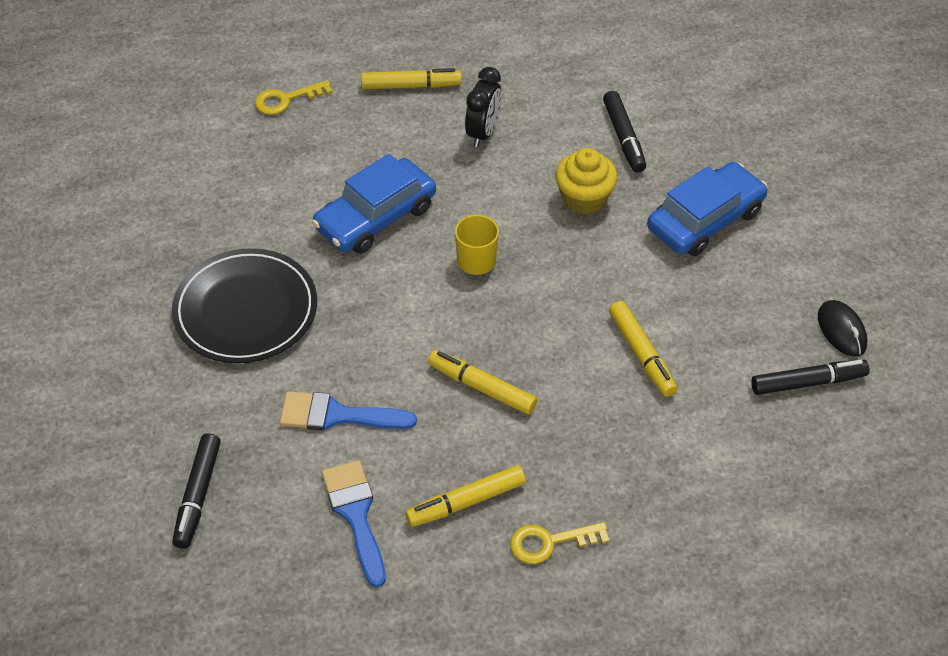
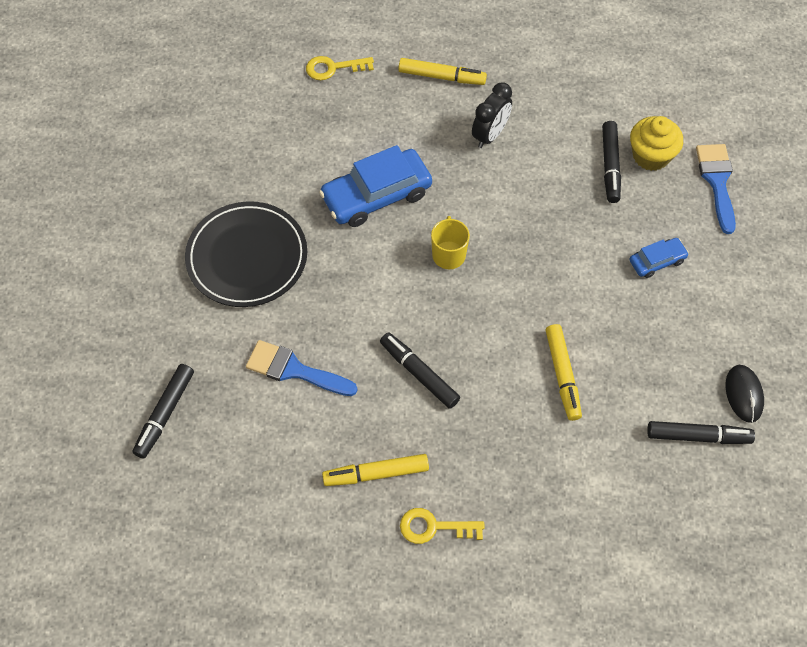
camera: 15 degrees right, 10 degrees up
(355, 515) = (284, 462): blue brush -> blue brush (717, 181)
(482, 388) = (419, 374): yellow marker -> black marker
(584, 198) = (558, 217): yellow cupcake -> yellow cupcake (651, 156)
(705, 220) = (657, 261): blue car -> blue car, size x0.51

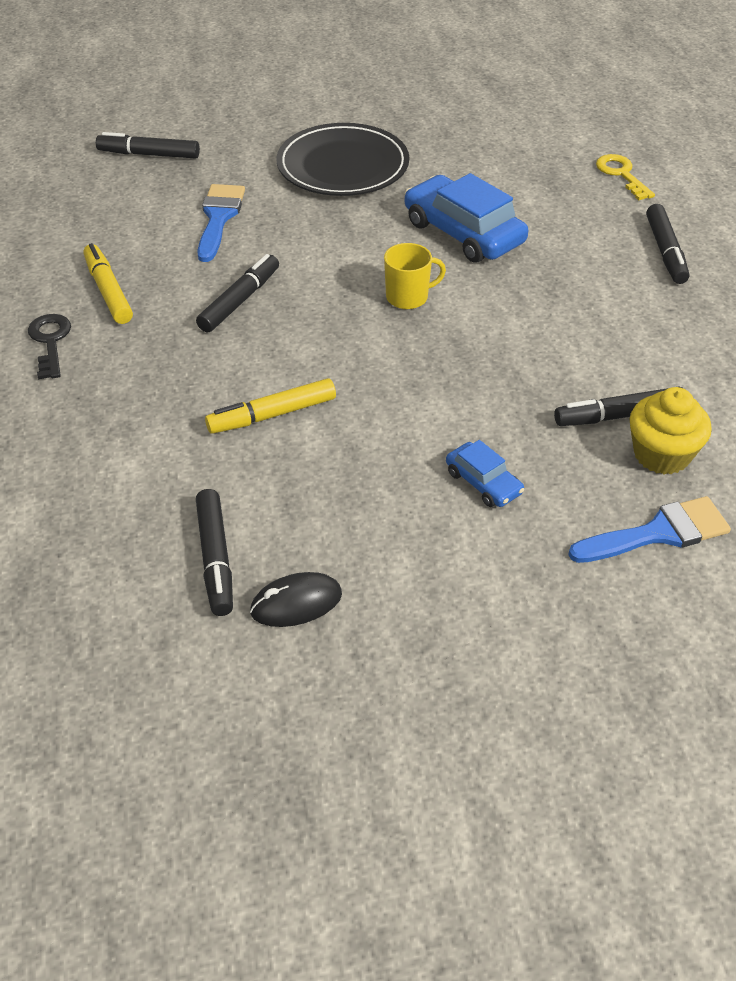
camera: 75 degrees right, 15 degrees down
(434, 527) = (50, 342): yellow key -> black key
(441, 77) = (665, 251): yellow marker -> black marker
(490, 135) = (602, 302): black clock -> none

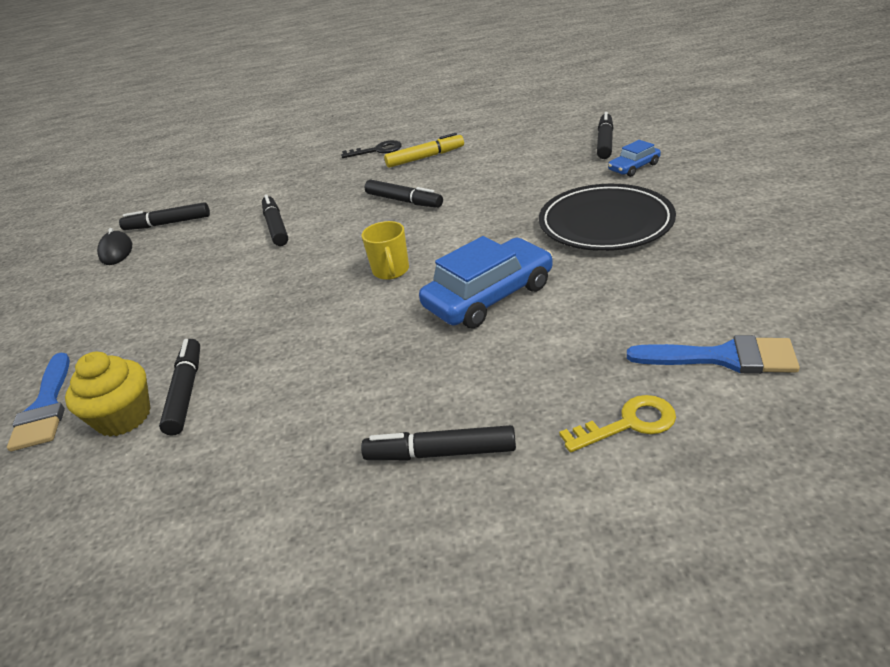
camera: 100 degrees right, 10 degrees down
(219, 218) = (514, 179): blue brush -> blue brush (723, 357)
(272, 415) = (276, 227): yellow marker -> black marker
(483, 482) = (159, 316): blue car -> blue car (633, 167)

